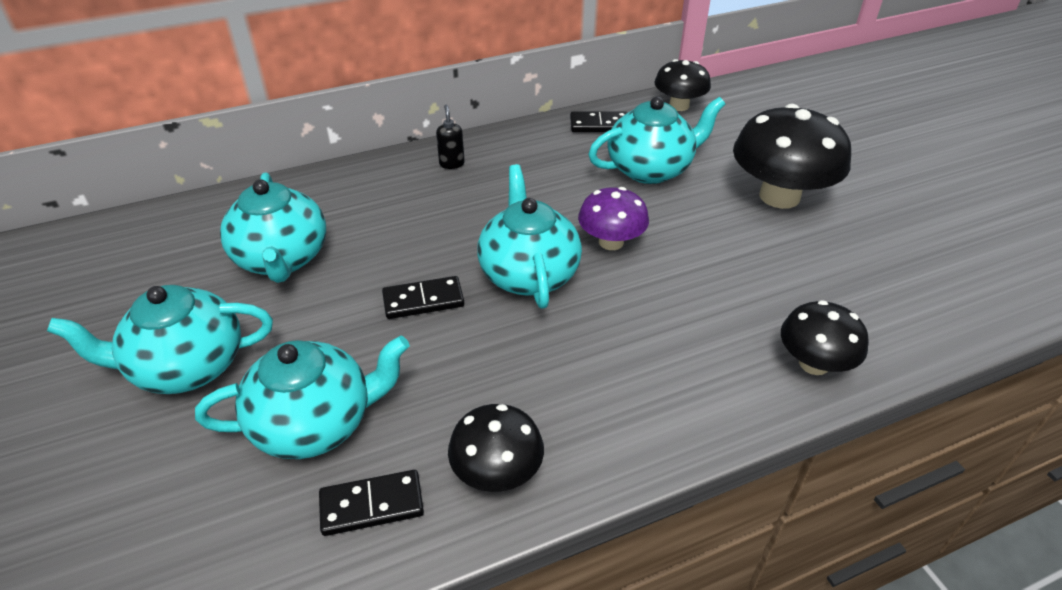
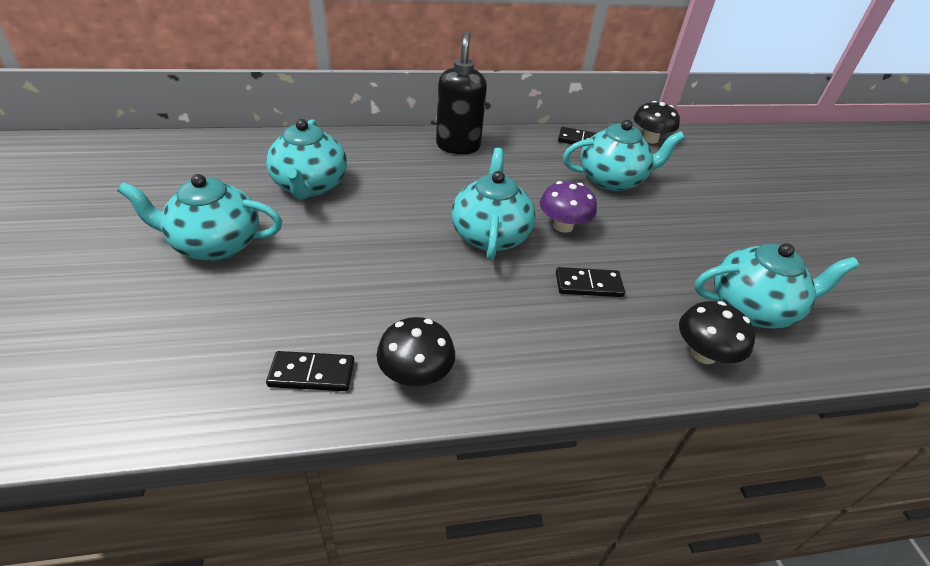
camera: 10 degrees right, 0 degrees up
(315, 423) = (292, 305): turquoise teapot -> turquoise teapot (752, 308)
(423, 300) = (403, 236): black domino -> black domino (588, 284)
(452, 163) = (458, 146): black soap dispenser -> black soap dispenser, size x2.25
(779, 196) = (713, 221): black mushroom -> none

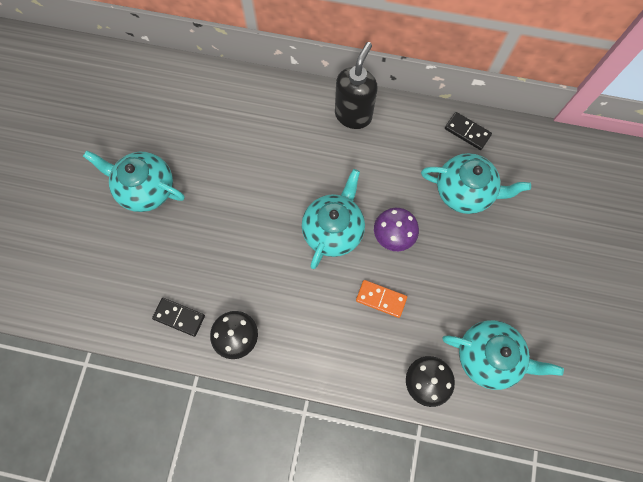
camera: 25 degrees right, 30 degrees up
(310, 186) = (221, 140): turquoise teapot -> none
(588, 284) = (381, 299): black domino -> orange domino
(650, 139) = (535, 144): black mushroom -> none

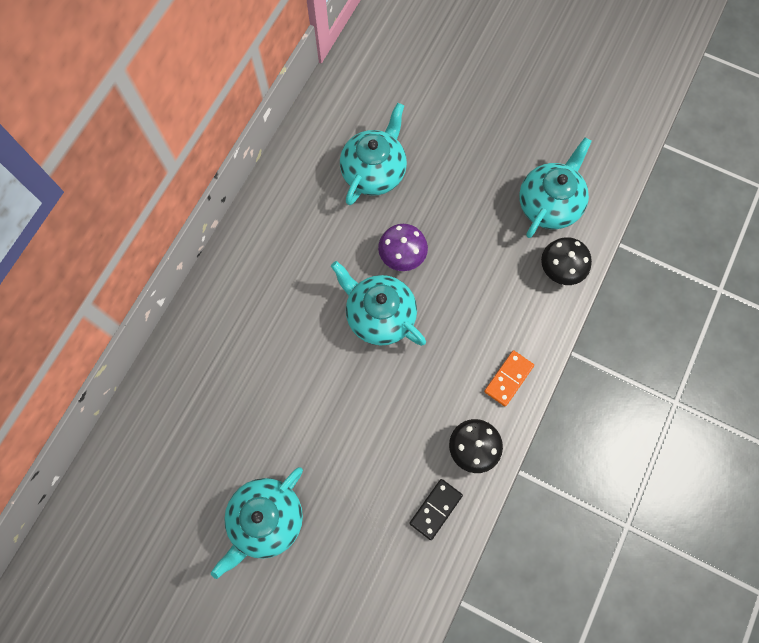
camera: 75 degrees left, 0 degrees up
(353, 115) = (248, 257): black soap dispenser -> none
(381, 299) = (468, 288): orange domino -> orange domino (508, 378)
(467, 132) = (307, 148): black domino -> none

